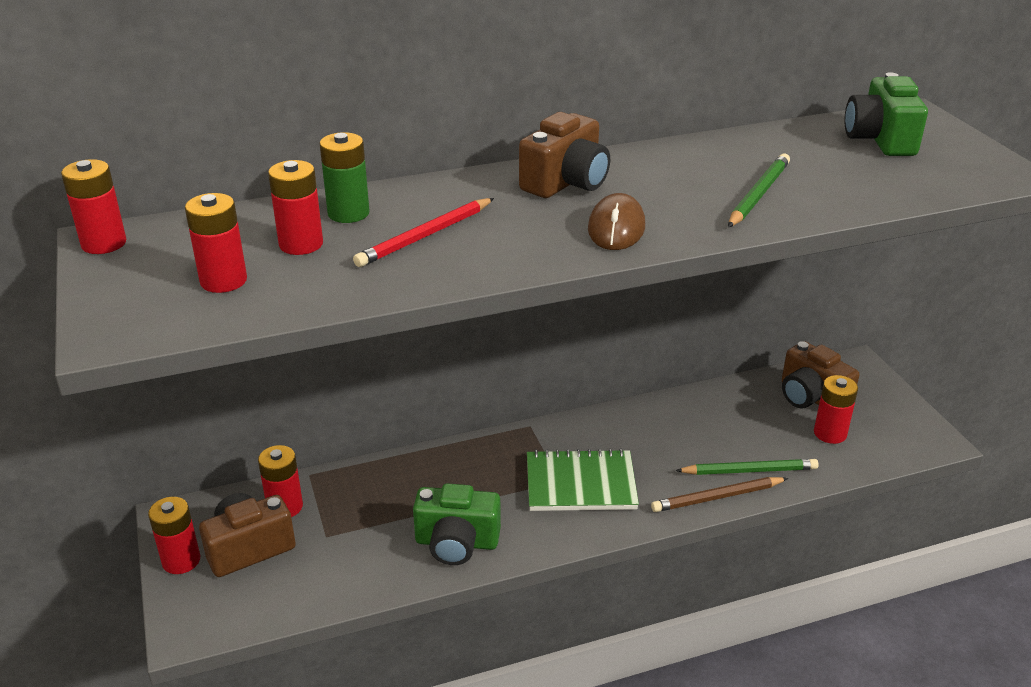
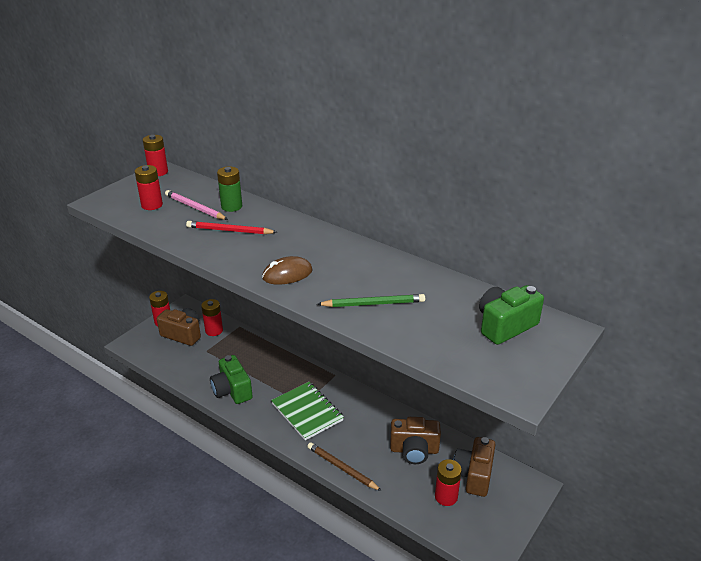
camera: 55 degrees right, 0 degrees up
(301, 244) = (195, 208): red battery -> pink pencil
(566, 182) = (321, 245): brown camera -> brown camera (414, 450)
(749, 470) = (376, 473): green pencil -> none

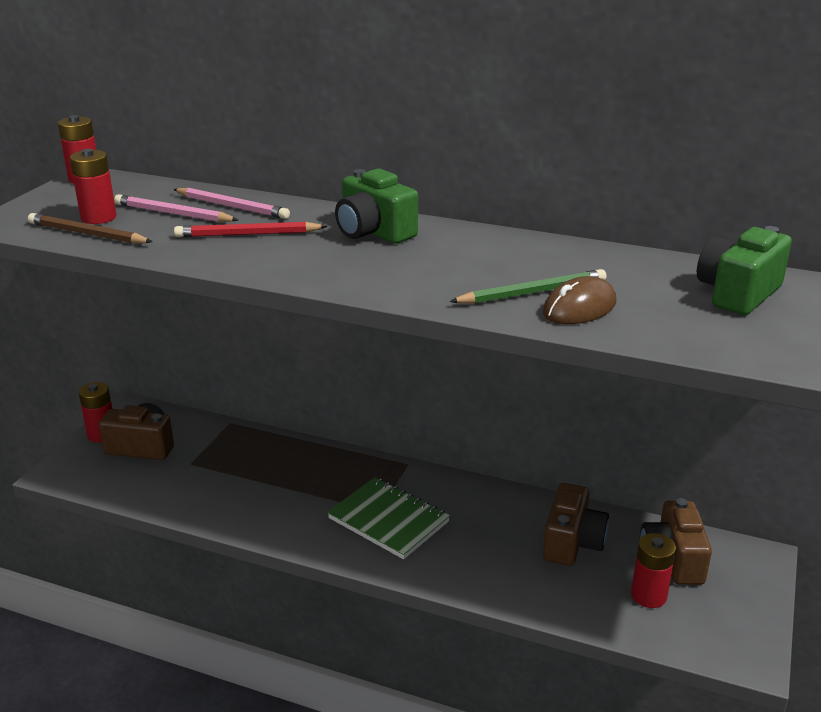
camera: 15 degrees left, 5 degrees down
(214, 330) = (191, 434): red battery -> none
(231, 206) = (232, 207): green battery -> pink pencil
(232, 390) = (256, 511): green camera -> green camera (373, 232)
(287, 274) = (375, 274): brown mouse -> brown mouse (579, 308)
(342, 468) = (478, 587): brown pencil -> brown pencil (87, 234)
(414, 450) = (572, 543): brown camera -> brown camera turned 60 degrees counterclockwise

